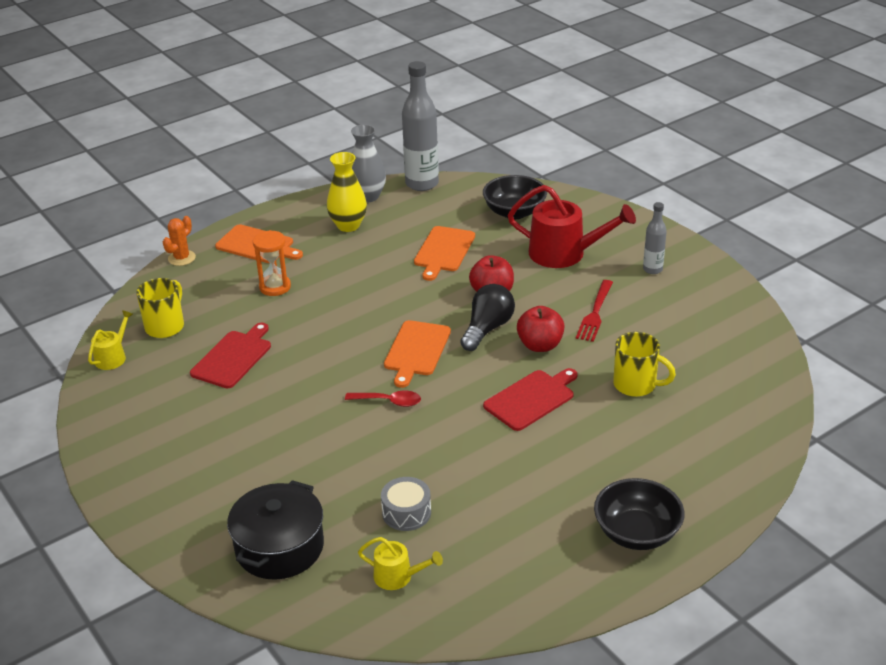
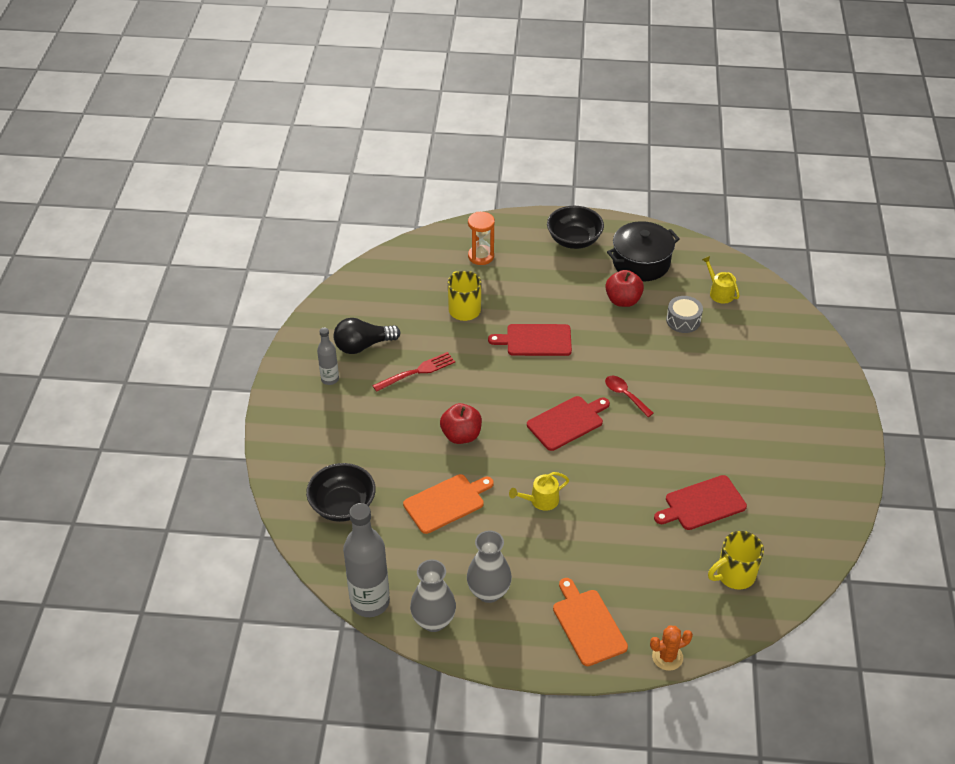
camera: 140 degrees left, 10 degrees up
(113, 357) = (796, 568): yellow watering can -> yellow watering can (541, 500)
(275, 287) = (614, 558): orange hourglass -> orange hourglass (481, 256)
(279, 547) = (772, 345): black pot -> black pot (641, 262)
(348, 225) = (488, 592): yellow vase -> grey vase
(416, 351) = (567, 422): orange cutting board -> red cutting board
(487, 329) = (500, 408): black light bulb -> black light bulb (363, 345)
(540, 345) = (483, 372): red apple -> red apple (623, 300)
(564, 253) = (365, 435): red watering can -> none

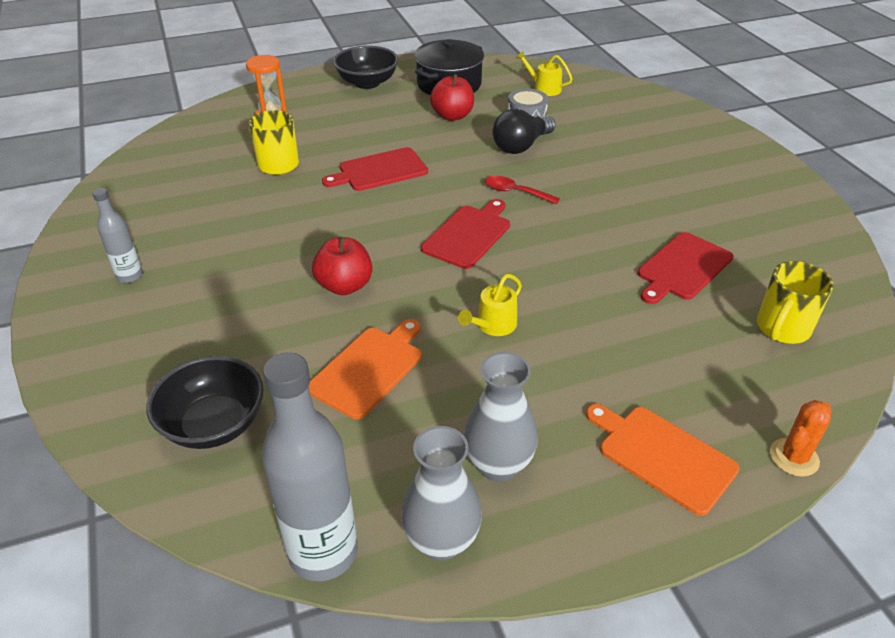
camera: 25 degrees left, 5 degrees down
(363, 345) = (162, 229): black light bulb -> black light bulb (521, 146)
(417, 371) = (249, 236): red fork -> none

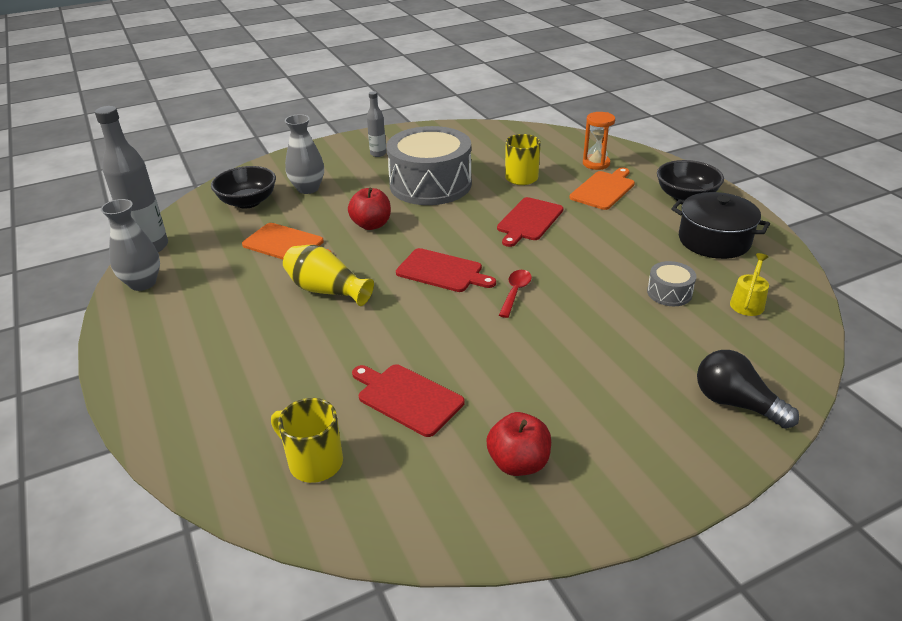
camera: 85 degrees right, 5 degrees down
(257, 232) = (430, 184): none -> grey drum
(379, 170) = (528, 221): red cutting board -> red cutting board turned 120 degrees counterclockwise
(452, 116) = (645, 248): red apple -> red apple (518, 463)
(493, 325) = (327, 290): yellow watering can -> yellow vase
(498, 465) = (192, 300): grey vase -> grey vase (308, 188)
(521, 146) = (604, 292): black light bulb -> black light bulb (735, 403)
(662, 455) = (180, 373): orange cutting board -> orange cutting board (604, 189)
(794, 457) = (158, 447): orange cactus -> none

